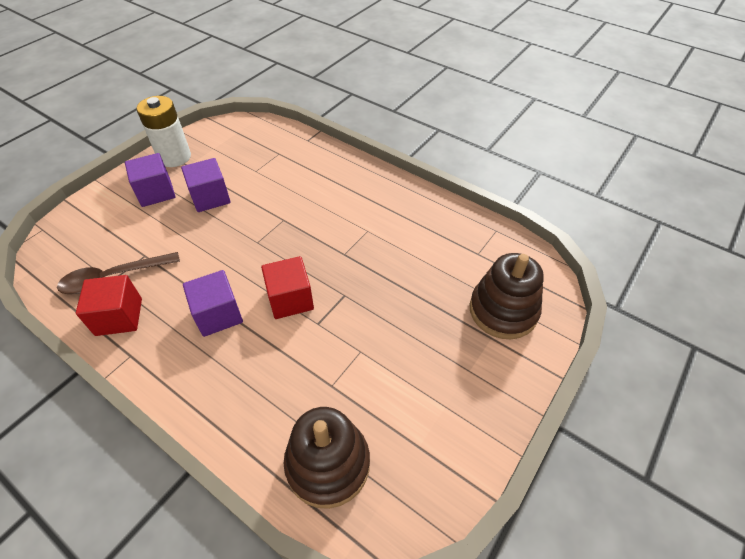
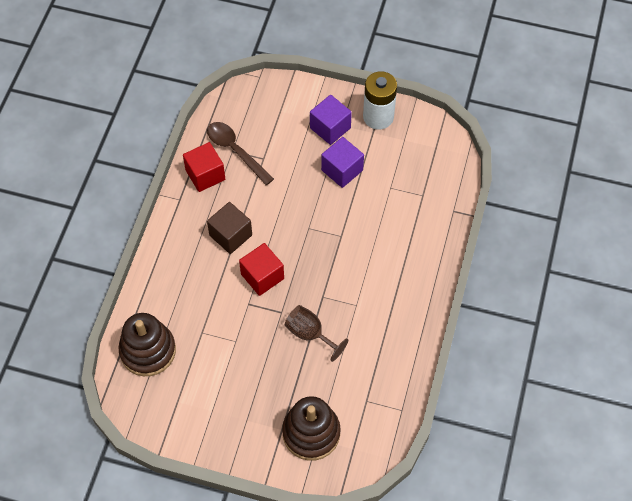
camera: 70 degrees right, 10 degrees up
(218, 314) = (230, 235): purple cube -> brown cube
(383, 277) = (310, 334): none -> brown goblet

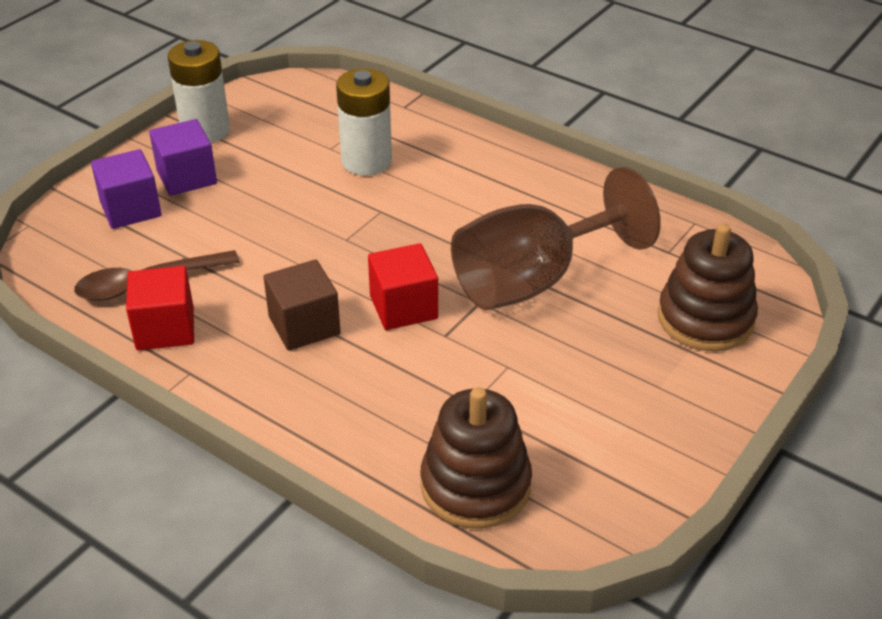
camera: 70 degrees left, 20 degrees down
(310, 334) = (533, 280): brown goblet -> brown goblet, size x1.93
(342, 170) = (269, 183): purple cube -> purple cube (130, 209)
(385, 211) = (366, 161): none -> white battery

